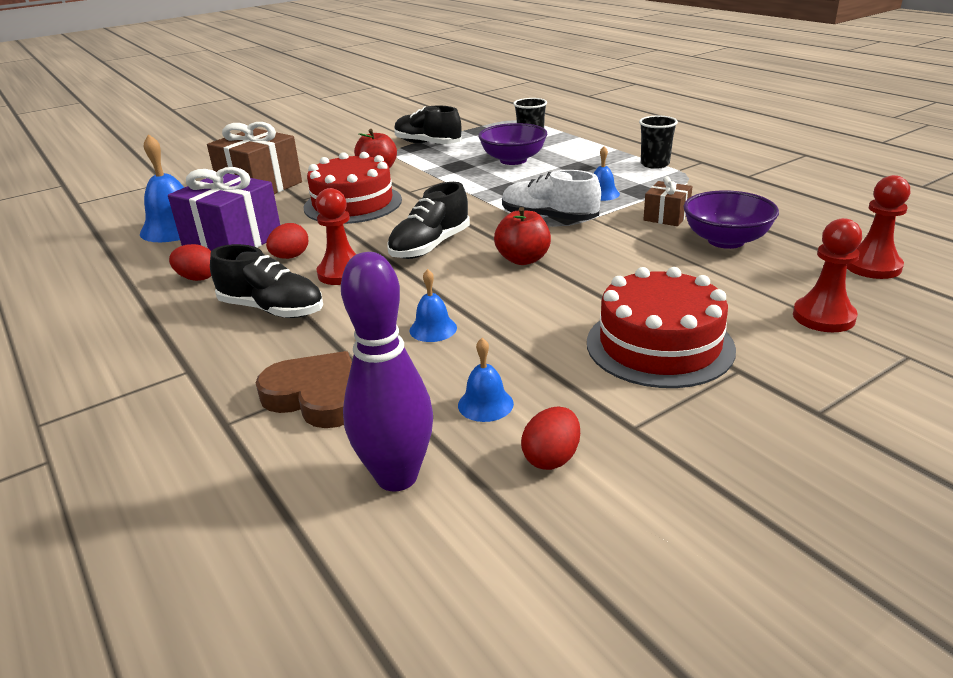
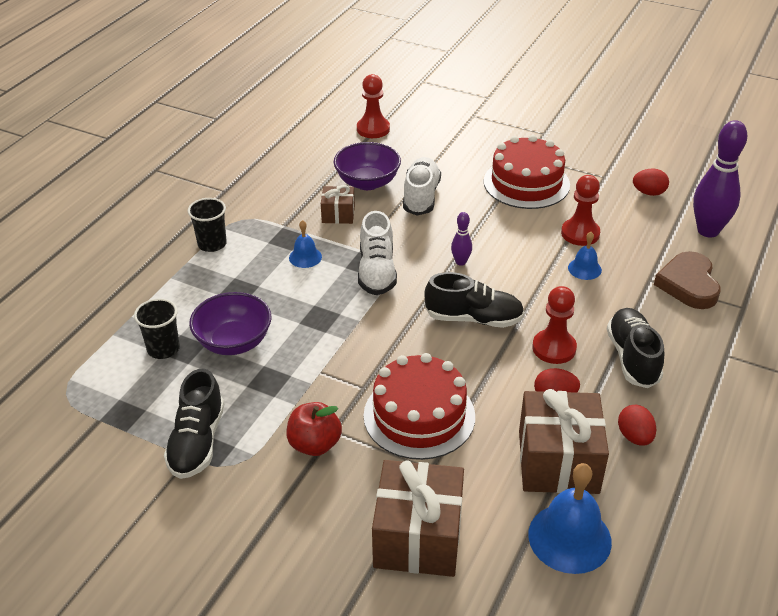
camera: 120 degrees left, 10 degrees up
(232, 241) = (558, 461): purple gift -> brown gift
(485, 404) = (632, 223): blue bell -> none
(523, 259) = (460, 262): red apple -> purple bowling pin
(672, 264) = (421, 197): none -> white shoe
(823, 317) = (451, 139): red pawn -> red pawn (580, 233)

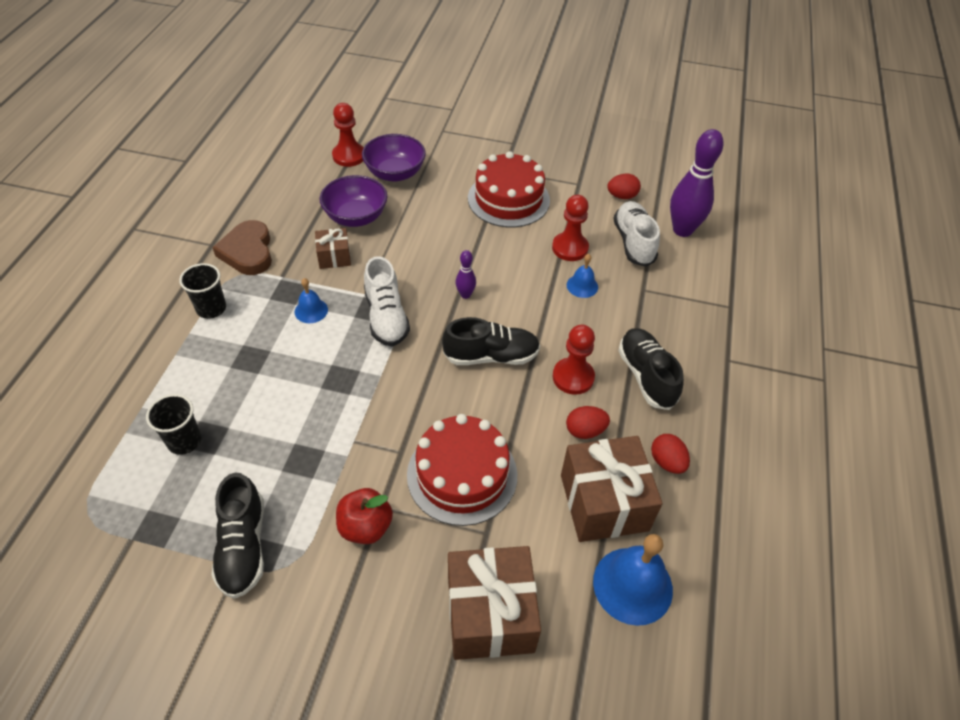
camera: 15 degrees left, 10 degrees up
(234, 342) = (257, 420): purple bowl -> purple bowl (395, 173)
(421, 197) = (412, 226): white shoe -> white shoe (633, 242)
(688, 284) = (678, 289): brown heart -> brown heart (248, 252)

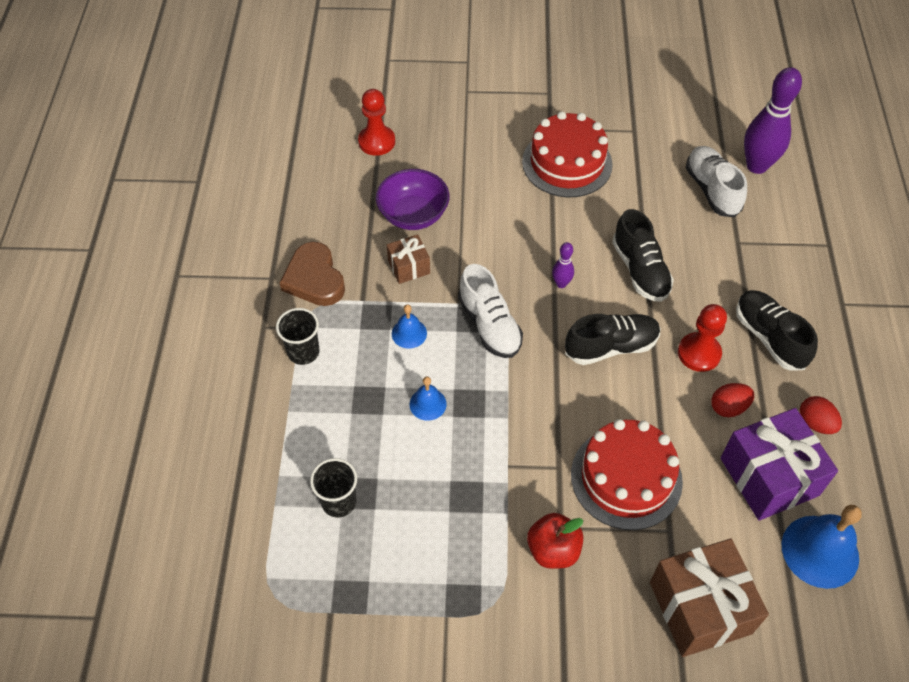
camera: 10 degrees left, 5 degrees up
(243, 546) = (443, 595): black shoe -> black shoe (640, 270)
(395, 173) = (435, 154): purple bowl -> none
(570, 248) = (649, 209): red pawn -> none
(582, 286) = (675, 250): blue bell -> blue bell (428, 404)
(604, 502) = (769, 476): brown gift -> purple gift
(622, 196) = (683, 137): red egg -> none

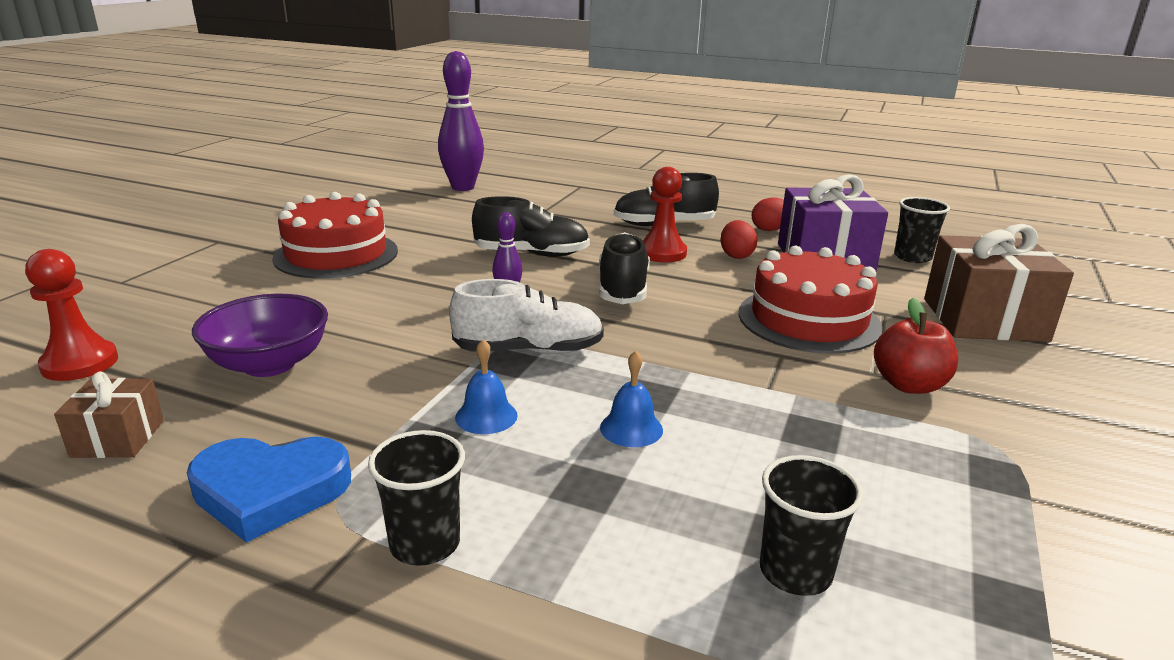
camera: 70 degrees left, 30 degrees down
(314, 279) = (270, 491): brown heart -> blue heart
(409, 267) = (360, 389): brown gift -> brown gift (118, 438)
(712, 190) = (467, 207): white shoe -> none
(820, 551) = (912, 257): blue bell -> black cup

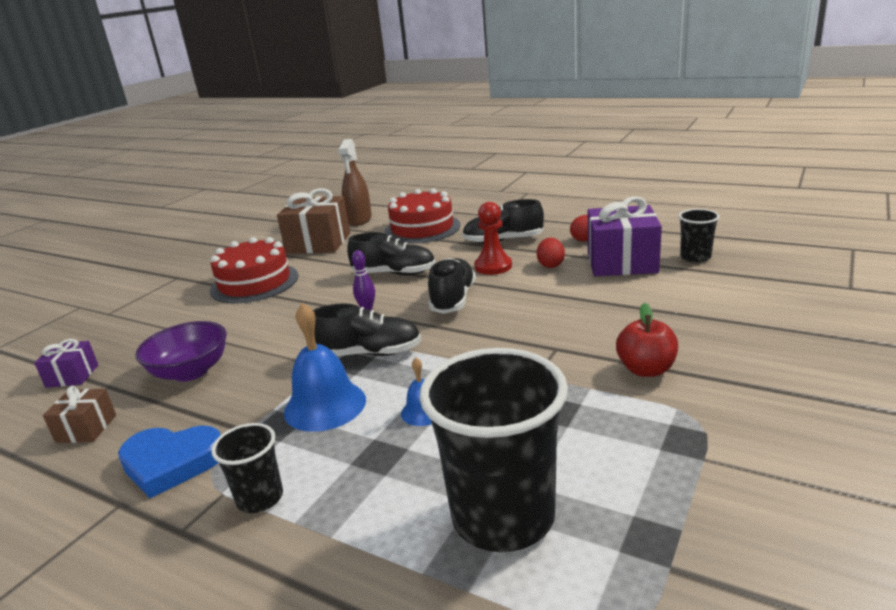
camera: 10 degrees right, 0 degrees up
(80, 363) = (72, 376): red pawn -> purple gift
(463, 187) = (359, 219): purple bowling pin -> brown spray bottle
(486, 416) = (325, 405): blue bell -> blue bell, size x1.88
(529, 350) = (369, 353): white shoe -> black shoe
(795, 572) = (503, 516): black cup -> black cup, size x2.03
(808, 319) = (588, 318): red cake -> red cake (422, 228)
(984, 319) = (732, 310): brown gift -> brown gift (318, 243)

